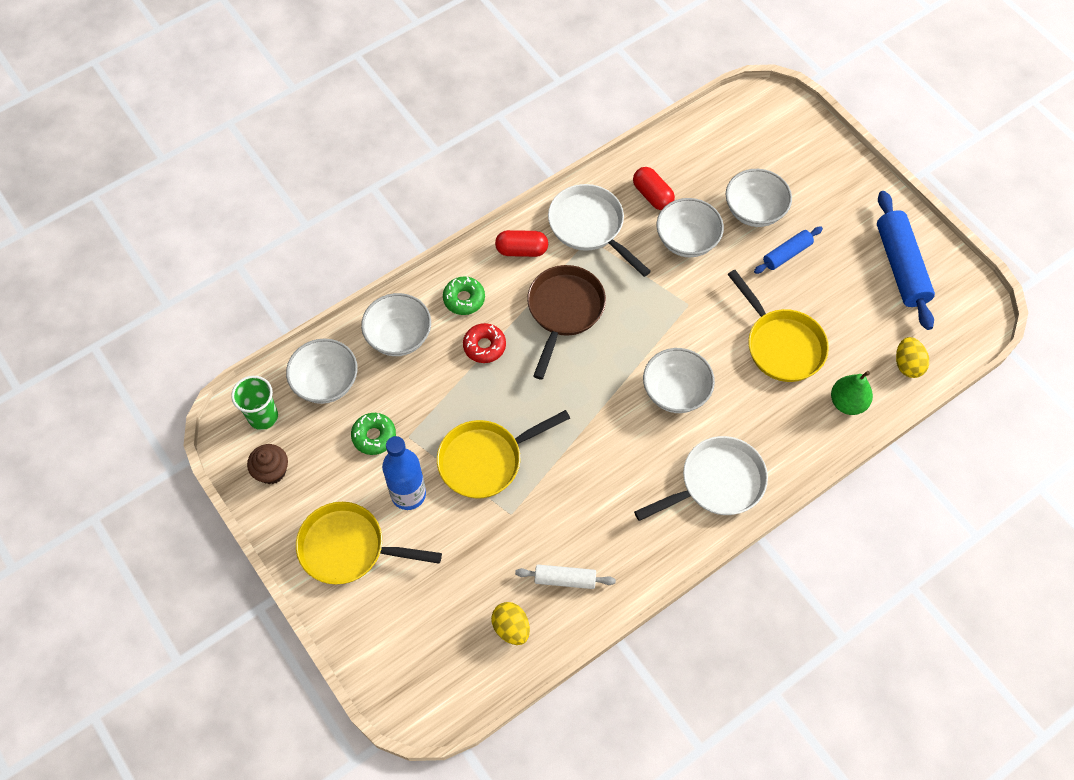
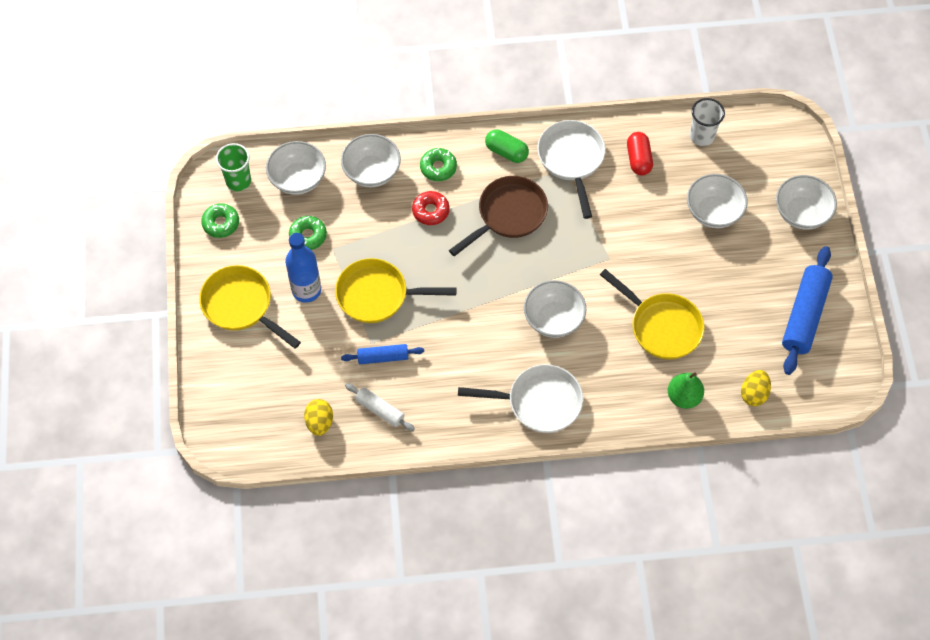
camera: 30 degrees right, 0 degrees up
(272, 471) = (221, 223): brown cupcake -> green donut
(521, 250) = (506, 152): red capsule -> green capsule
(687, 240) = (642, 208): white bowl -> white bowl (801, 213)
(696, 145) = (702, 136): none -> white cup
(781, 345) = (662, 326): yellow pan -> yellow pan turned 45 degrees counterclockwise
(787, 254) = (716, 259): blue rolling pin -> blue rolling pin (383, 357)

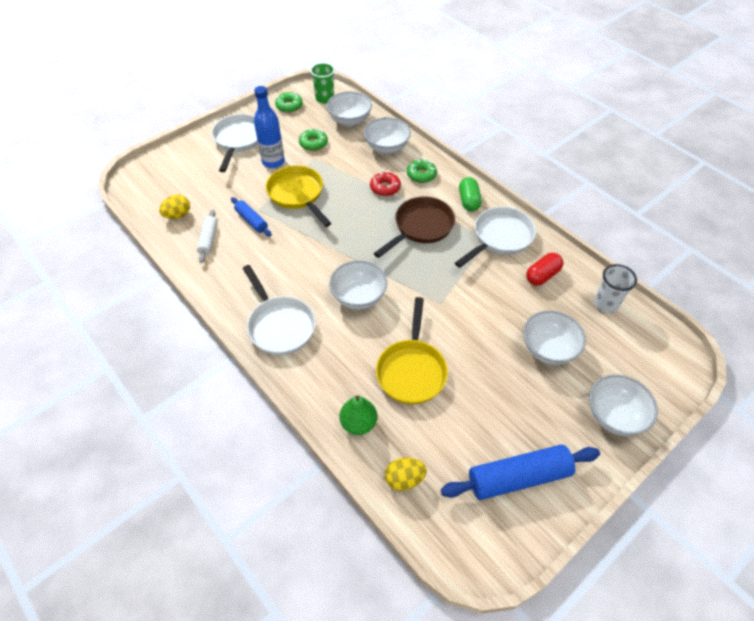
camera: 55 degrees right, 10 degrees down
(241, 305) = (238, 140): yellow pan -> white pan
(508, 214) = (421, 227): brown pan -> brown pan turned 60 degrees counterclockwise

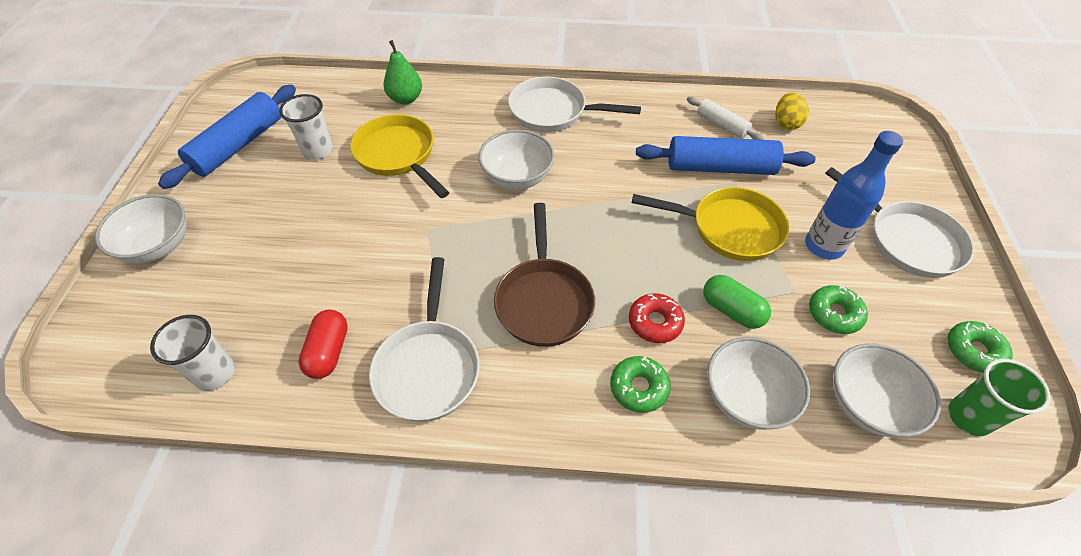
camera: 135 degrees right, 0 degrees up
(251, 221) = (720, 167): blue rolling pin -> blue rolling pin, size x1.81
(404, 479) = (336, 93): yellow egg -> none
(462, 420) = (318, 151): none -> white cup
(469, 201) = (526, 397): green capsule -> green capsule (732, 310)
(548, 349) = (267, 264): white bowl -> none

